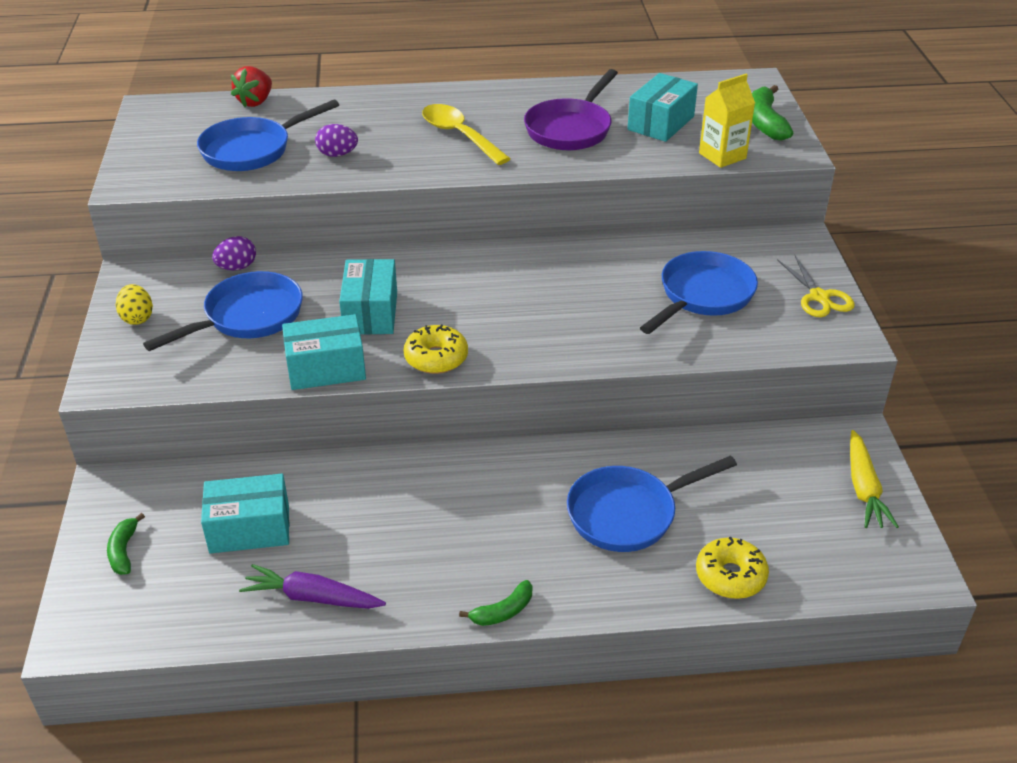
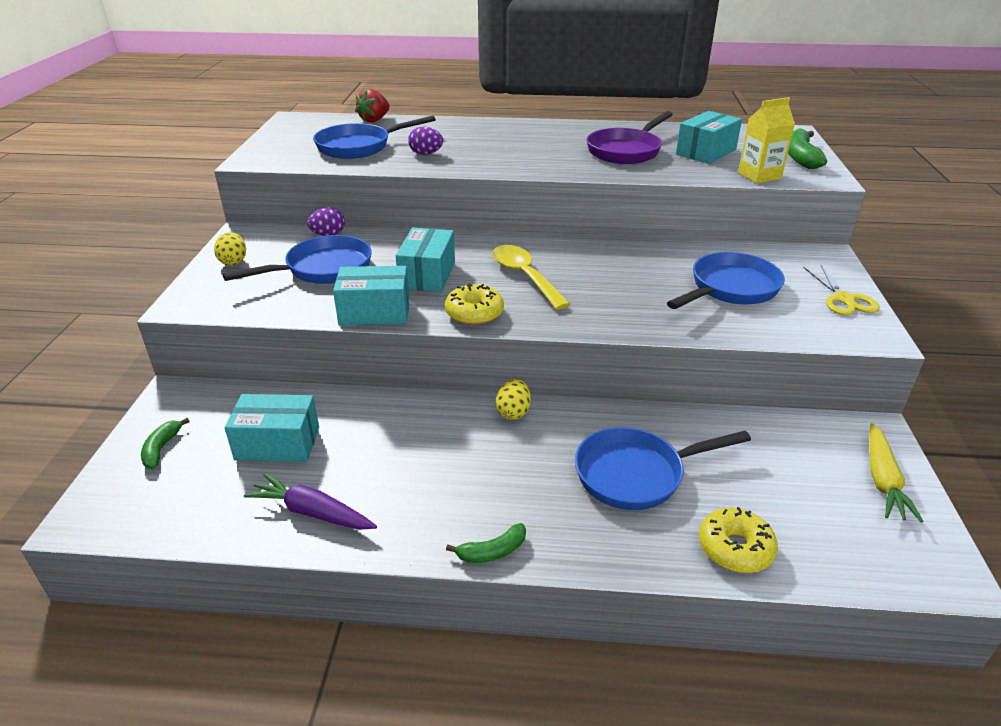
camera: 10 degrees right, 5 degrees down
(459, 135) = (530, 149): yellow spoon -> yellow spoon (525, 276)
(491, 461) = (513, 412): none -> yellow egg

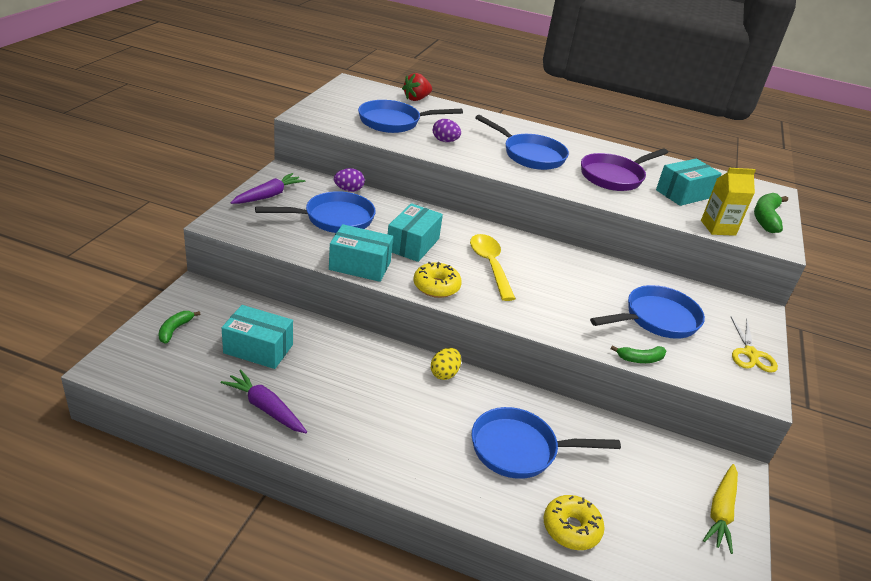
camera: 10 degrees right, 0 degrees up
(233, 261) = (268, 196): yellow egg -> purple carrot
(492, 551) = (385, 475): green banana -> green banana (640, 359)
(526, 149) = (530, 155): none -> blue pan

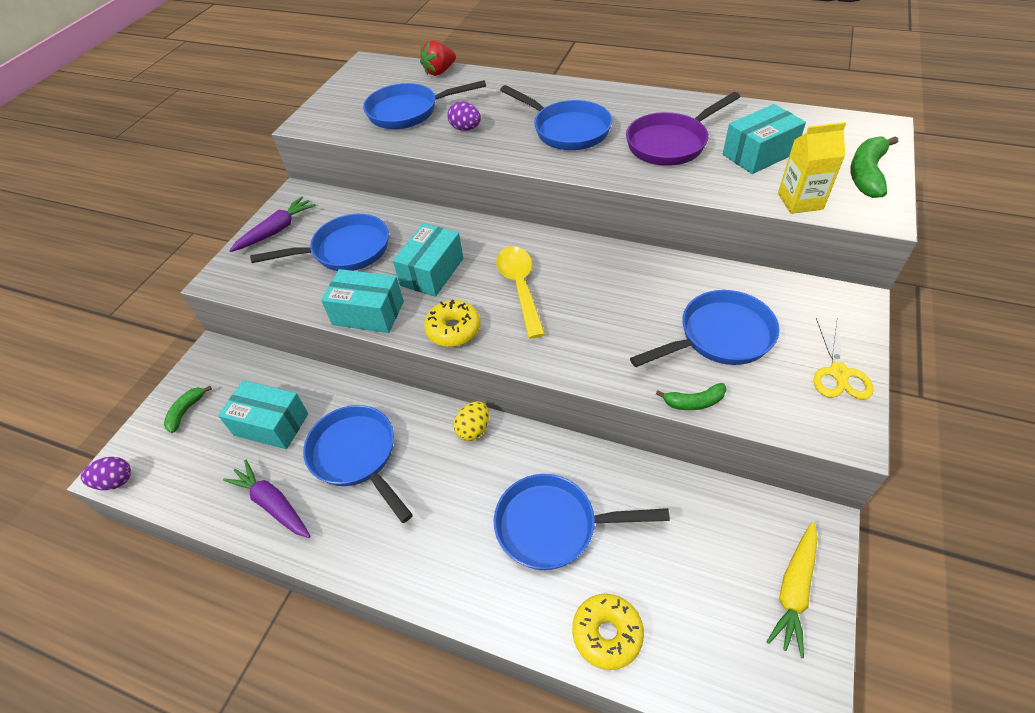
camera: 10 degrees right, 15 degrees up
(341, 381) = (357, 456): none -> blue pan
(349, 190) = (366, 206): purple egg -> purple egg (116, 481)

